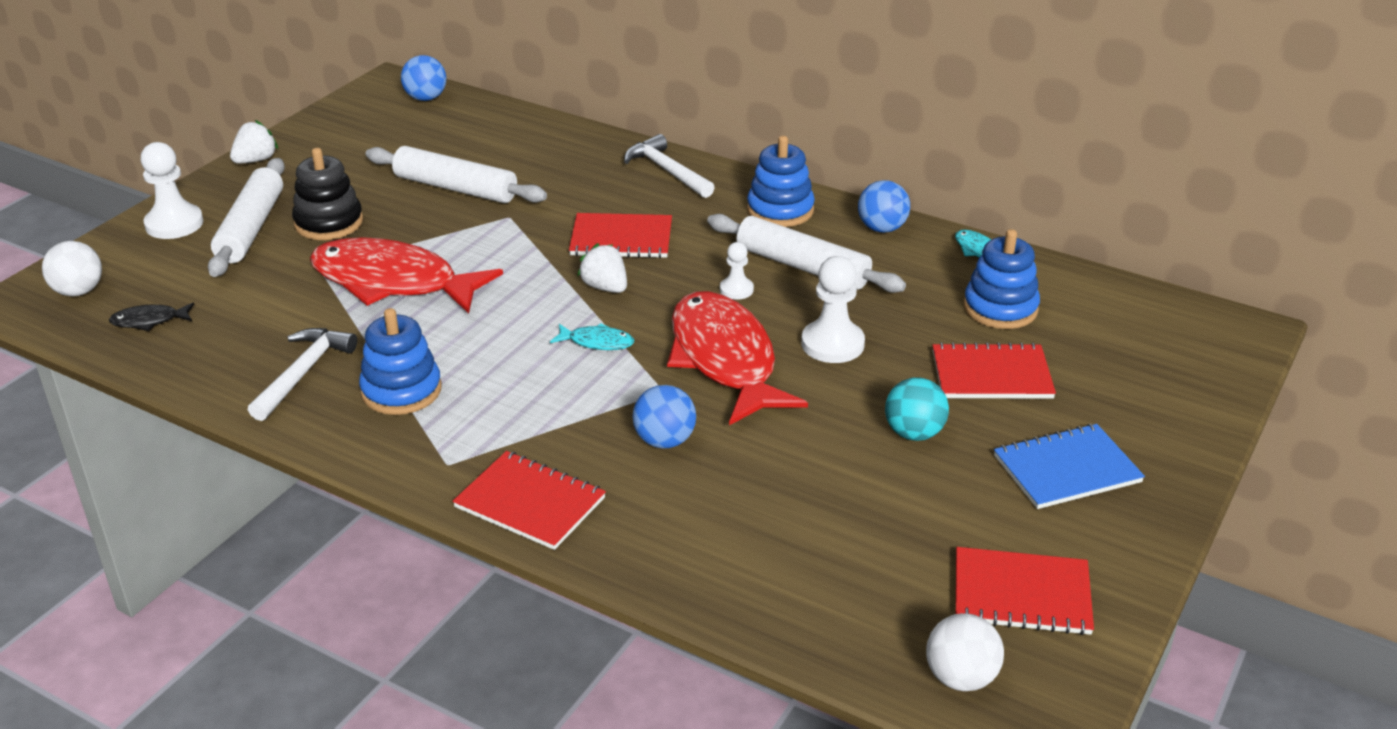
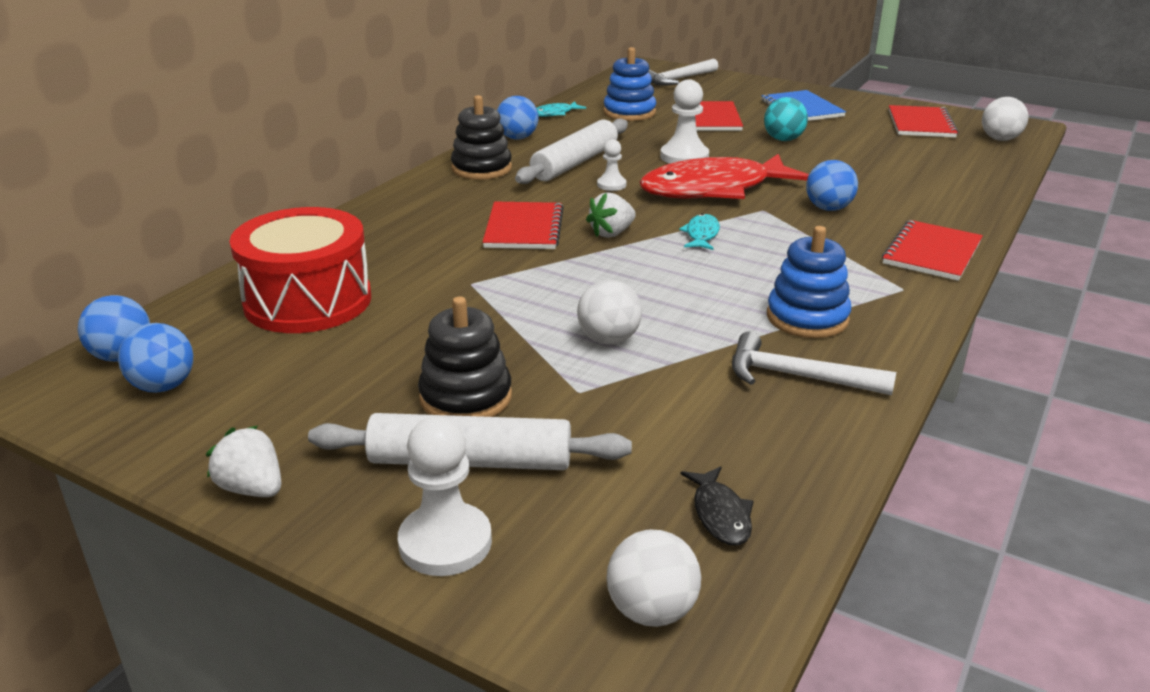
camera: 90 degrees left, 5 degrees down
(382, 117) = (163, 386): none -> blue ball
(393, 282) = (608, 339): red fish -> white ball
(455, 188) = (396, 317): white rolling pin -> none
(491, 151) = (308, 301): none -> red drum
(667, 171) = (394, 210): white hammer -> white hammer (678, 79)
(780, 210) = (481, 168): blue stacking toy -> black stacking toy

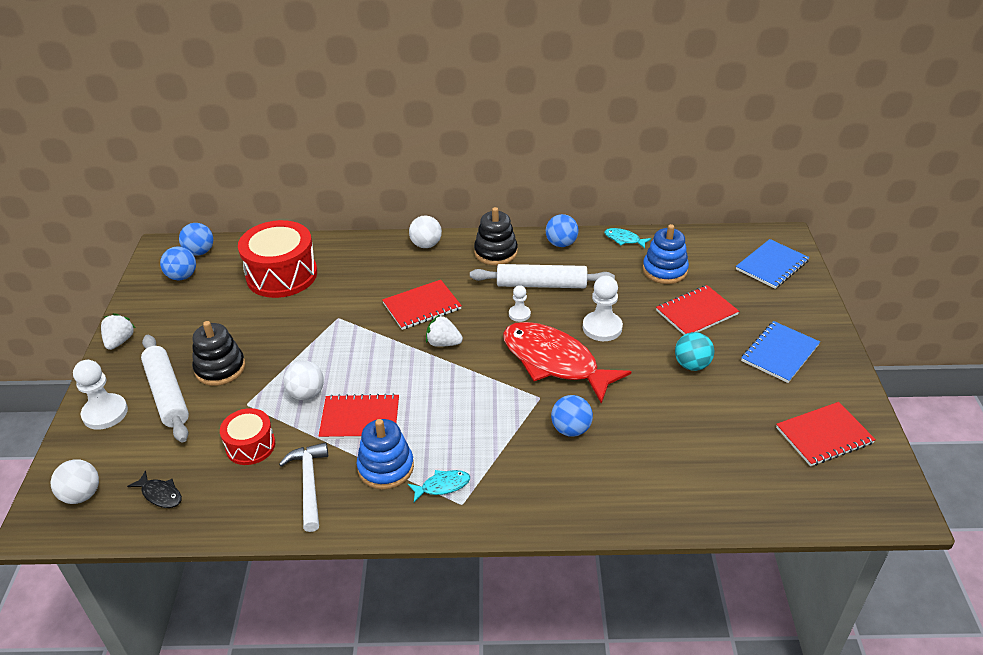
camera: 60 degrees right, 10 degrees up
(678, 79) = (772, 265): white hammer -> blue notebook
(678, 406) = (250, 446): none -> red drum
(701, 234) = (473, 382): turquoise fish -> turquoise fish (442, 486)
(720, 514) = (160, 494): black fish -> black fish turned 105 degrees counterclockwise
(932, 253) = (534, 506): red notebook -> red notebook (360, 419)
(1000, 139) = (841, 498): white ball -> white ball (426, 245)

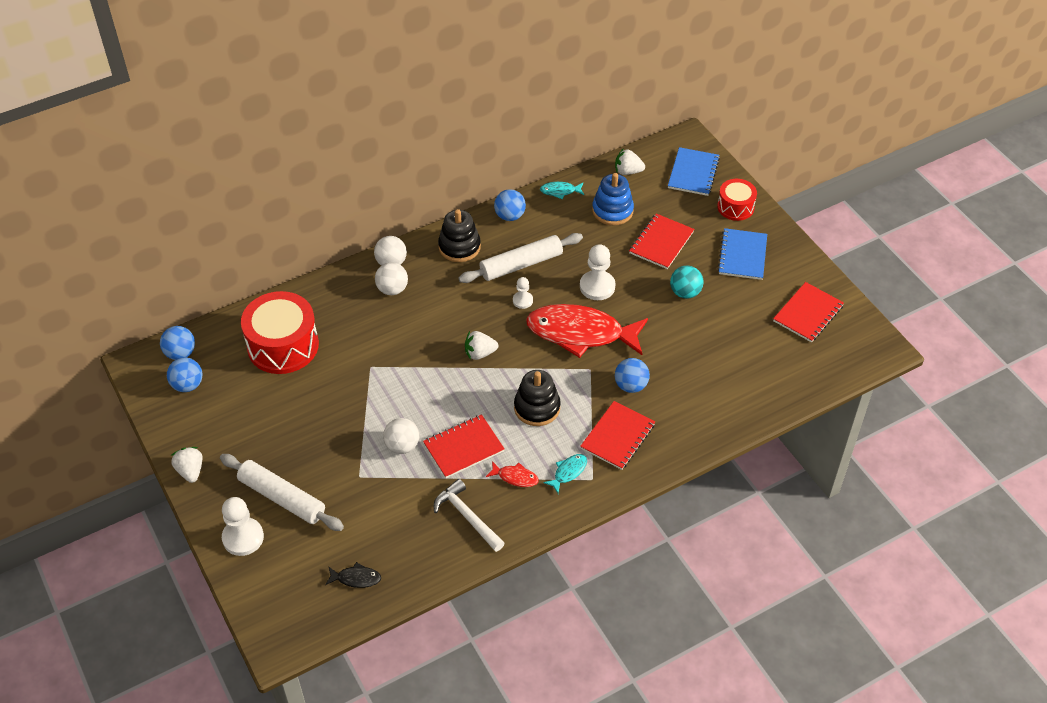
camera: 30 degrees left, 10 degrees up
(82, 495) = (291, 609): white ball -> white ball (392, 289)
(220, 368) = (307, 456): black stacking toy -> black stacking toy (537, 407)
(250, 446) = (394, 508): red drum -> red drum (735, 207)
(386, 467) = (515, 477): blue stacking toy -> red fish
(422, 306) = (435, 326): red notebook -> red notebook (617, 436)
(703, 244) = (628, 171): none -> white strawberry

